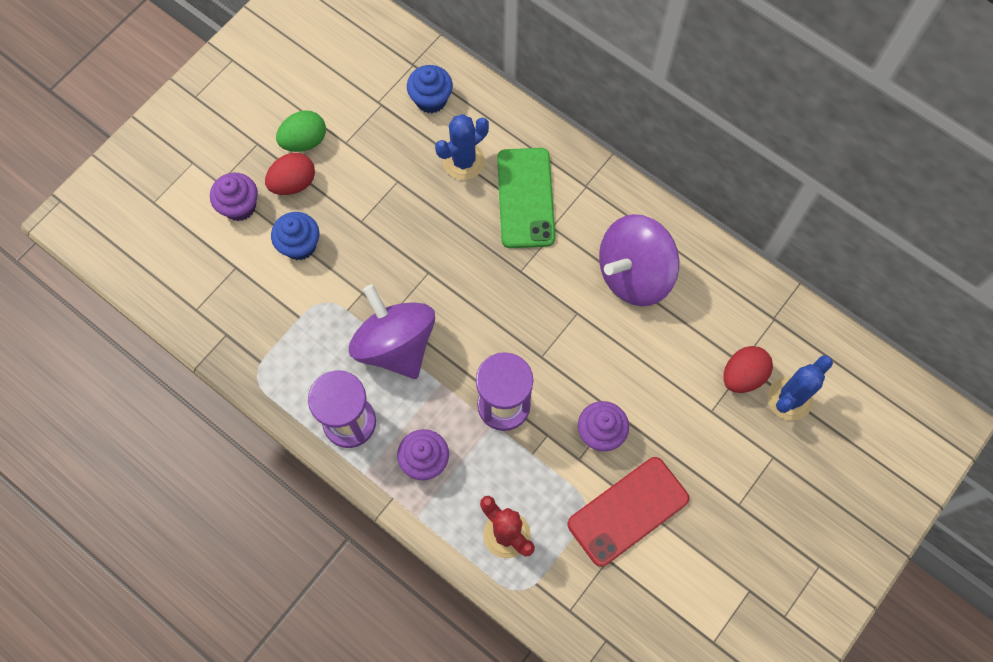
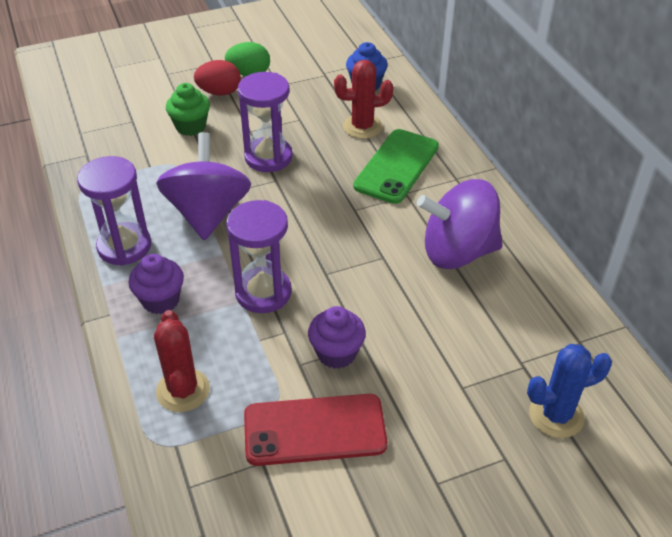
camera: 30 degrees right, 25 degrees down
(240, 206) = (168, 90): purple cupcake -> none
(300, 245) = (191, 126): blue cupcake -> green cupcake
(402, 247) = (268, 157): none -> purple hourglass
(463, 161) = (362, 127): blue cactus -> red cactus
(743, 375) = (516, 373): red egg -> none

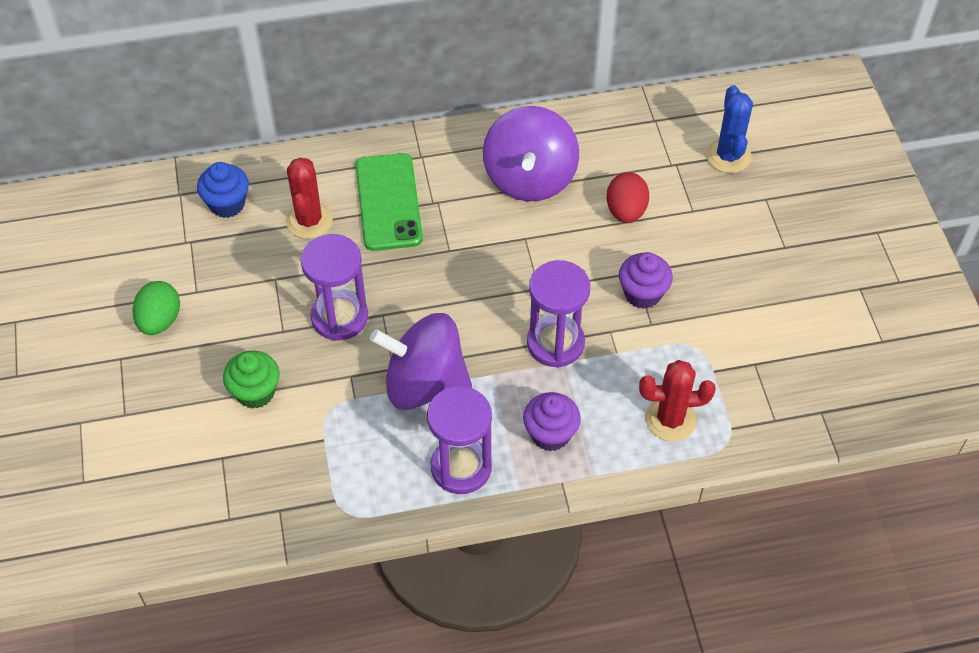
camera: 80 degrees left, 10 degrees up
(219, 92) = (191, 356): red egg -> red egg (626, 211)
(314, 430) = (726, 321): red phone -> none
(396, 166) = (388, 202): green phone -> green phone turned 45 degrees clockwise

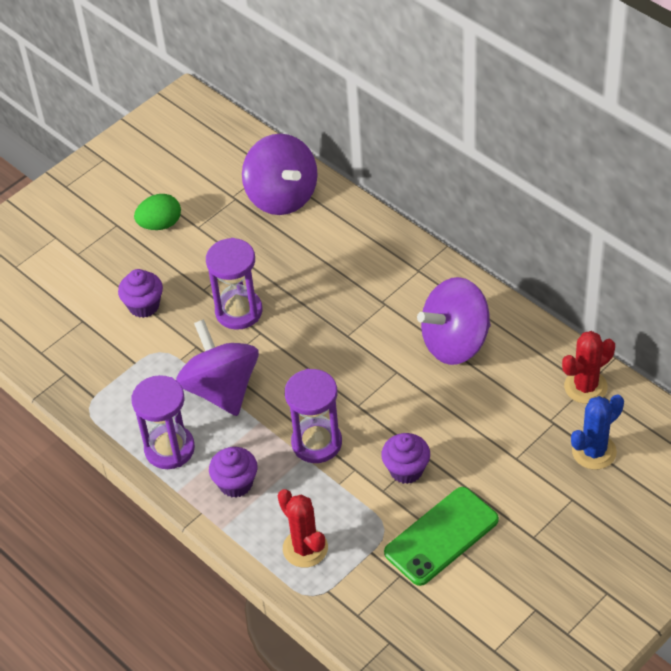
camera: 60 degrees right, 5 degrees down
(227, 204) = (282, 196): blue cupcake -> purple spinning top
(255, 392) = (144, 306): green cupcake -> purple cupcake
(309, 220) = (305, 246): red cactus -> red cactus (585, 387)
(388, 202) = (360, 277): green phone -> green phone (441, 536)
(626, 211) = (476, 417): red egg -> none

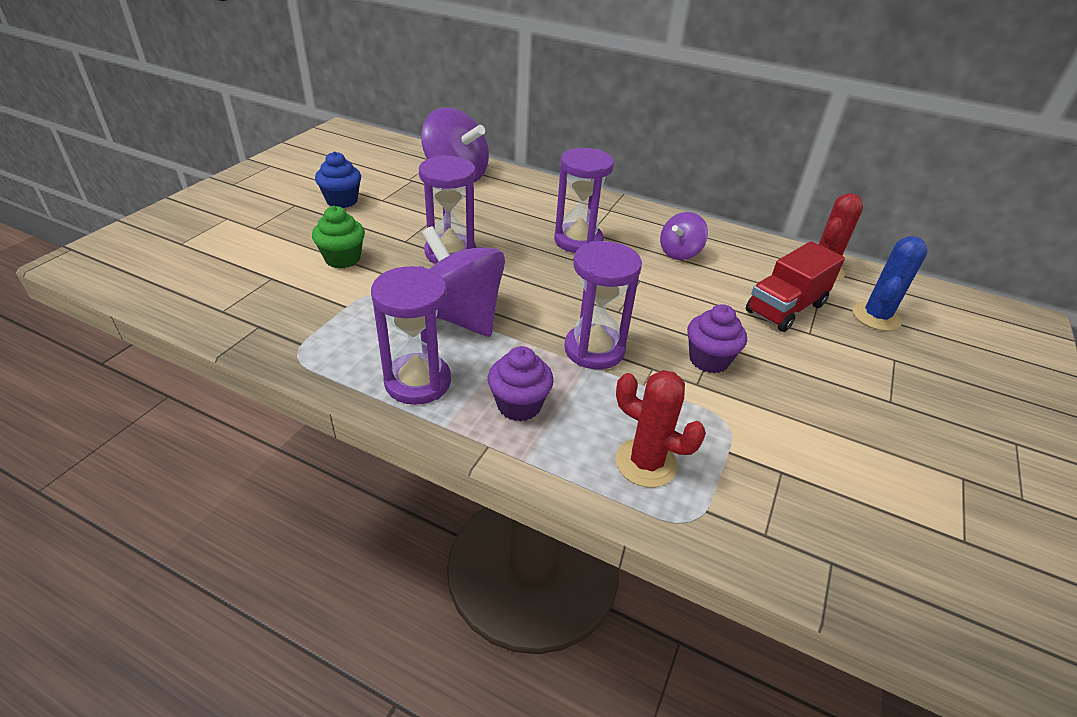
camera: 25 degrees left, 10 degrees down
(144, 306) = (342, 259): purple cupcake -> green cupcake
(160, 224) = (342, 201): green egg -> blue cupcake
(364, 312) = (578, 241): none -> purple hourglass
(441, 536) = (796, 418): green phone -> none
(455, 342) = (680, 253): purple spinning top -> purple spinning top, size x0.55
(513, 428) = (785, 308): none -> red truck

